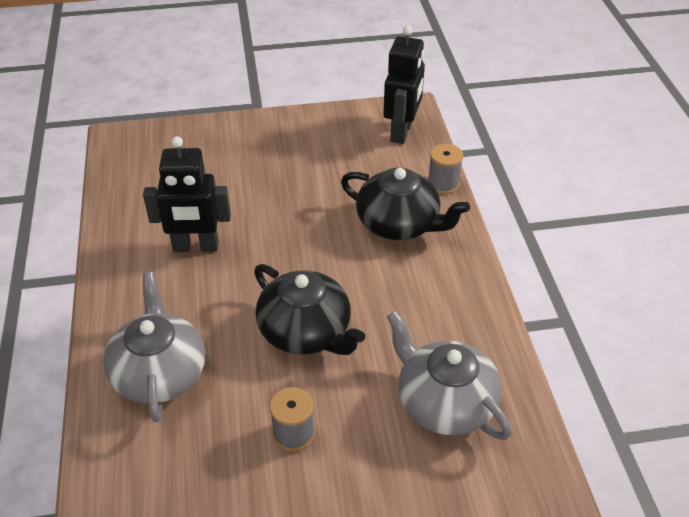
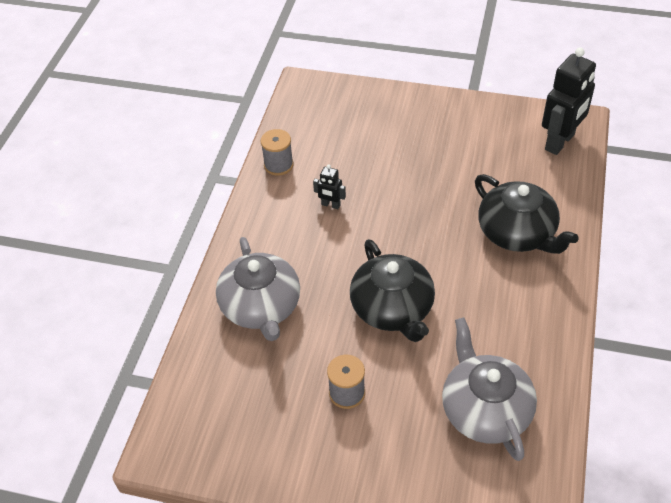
camera: 25 degrees right, 5 degrees up
(159, 373) = (261, 307): grey teapot -> grey teapot turned 150 degrees clockwise
(196, 247) = (330, 205): black robot -> black robot, size x0.47
(443, 184) = (577, 205): grey spool -> grey spool (278, 165)

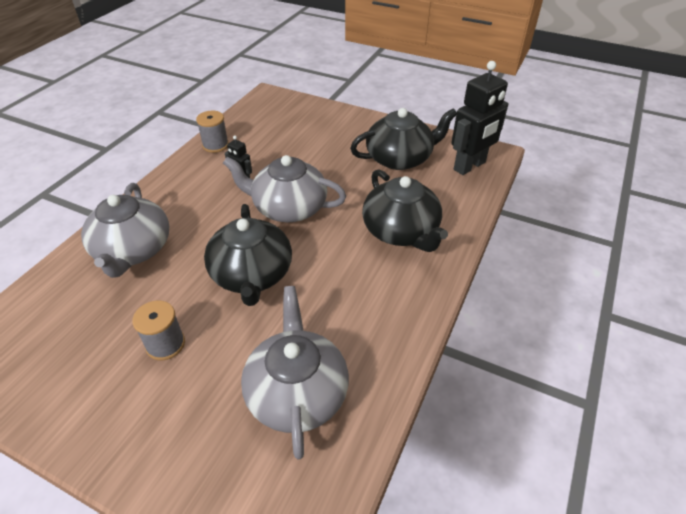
camera: 10 degrees right, 5 degrees down
(394, 228) = (288, 208): none -> grey teapot
(485, 145) = (400, 158): none -> black teapot

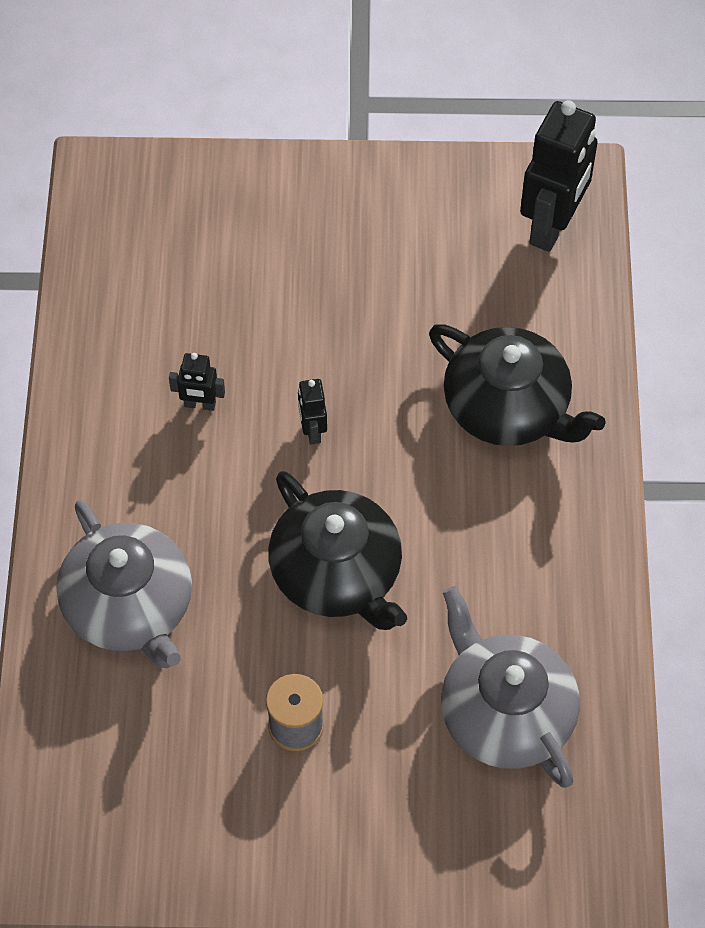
camera: 25 degrees left, 15 degrees up
(215, 145) = (95, 342): grey spool -> none
(288, 208) = (312, 431): grey teapot -> black robot
(400, 158) = (431, 251): black teapot -> none

